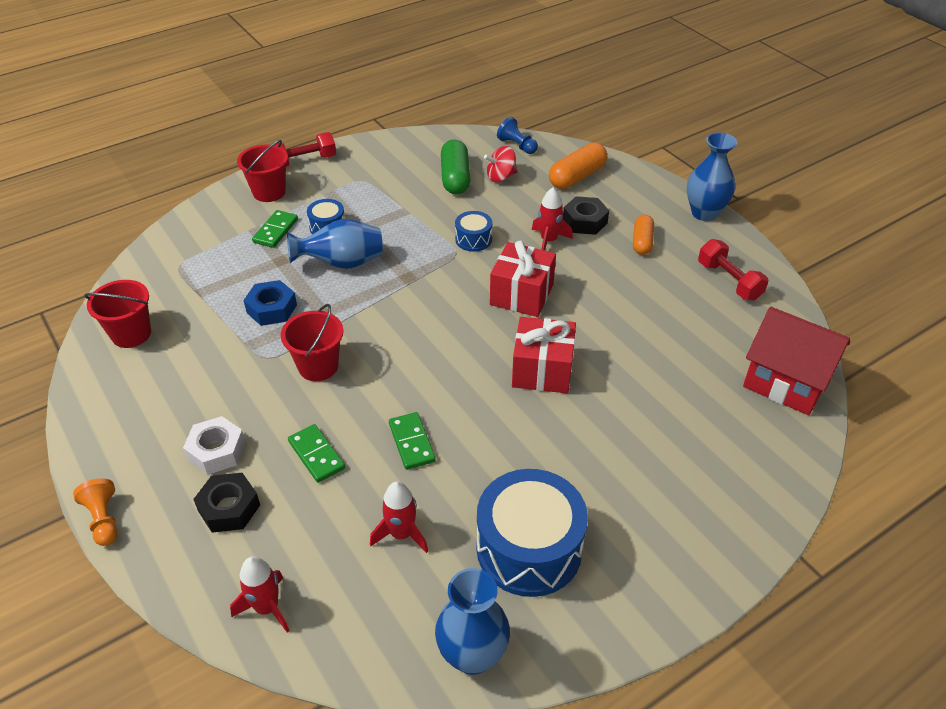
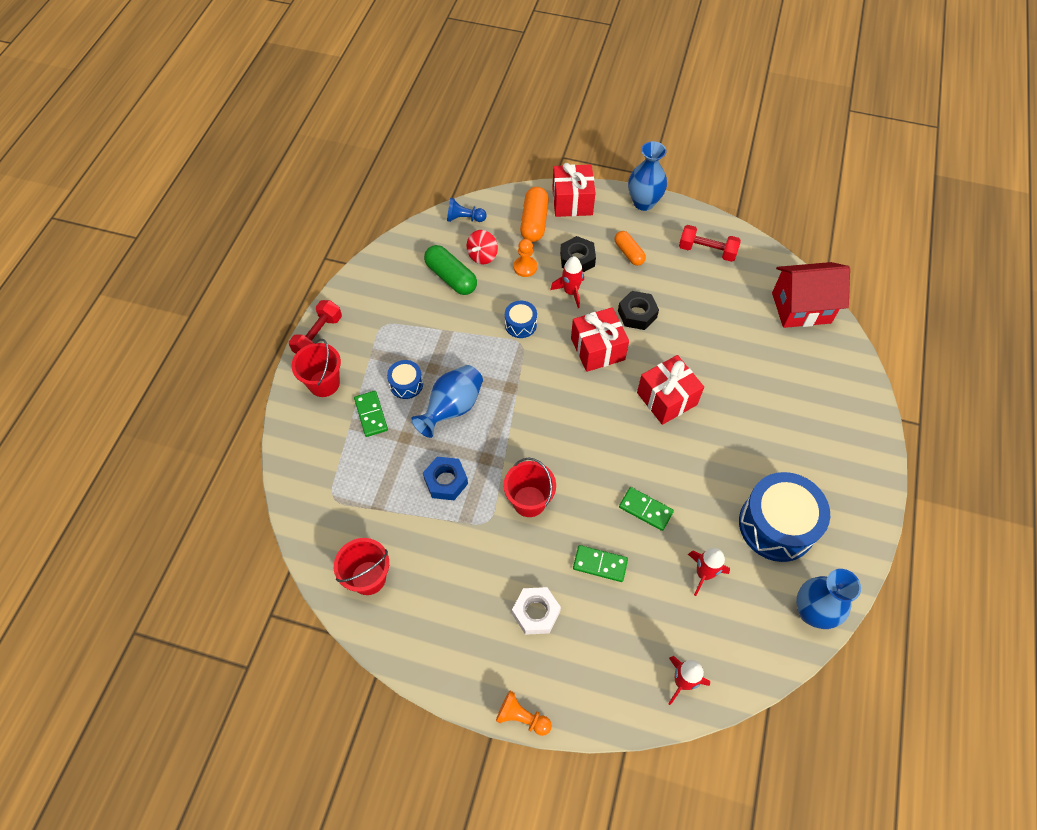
camera: 40 degrees left, 15 degrees up
(229, 508) = (589, 642): black nut -> black nut (637, 314)
(528, 203) = (525, 267): none -> orange pawn
(631, 179) = (572, 201): none -> red gift

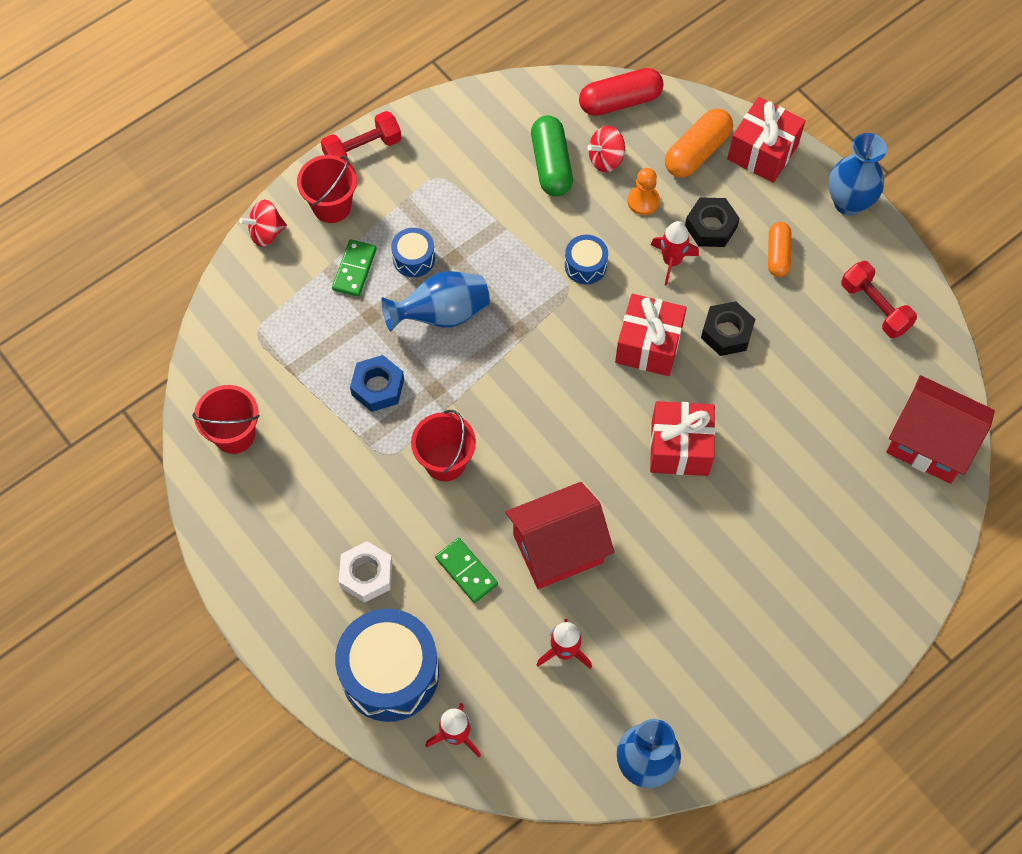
camera: 35 degrees right, 5 degrees up
(290, 427) = (266, 233): none -> red spinning top
(464, 218) = (620, 101): blue pawn -> red capsule
(522, 717) = (279, 660): orange pawn -> none
(645, 509) = (558, 548): green domino -> red house
(777, 525) = (684, 656): blue drum -> blue drum (390, 673)

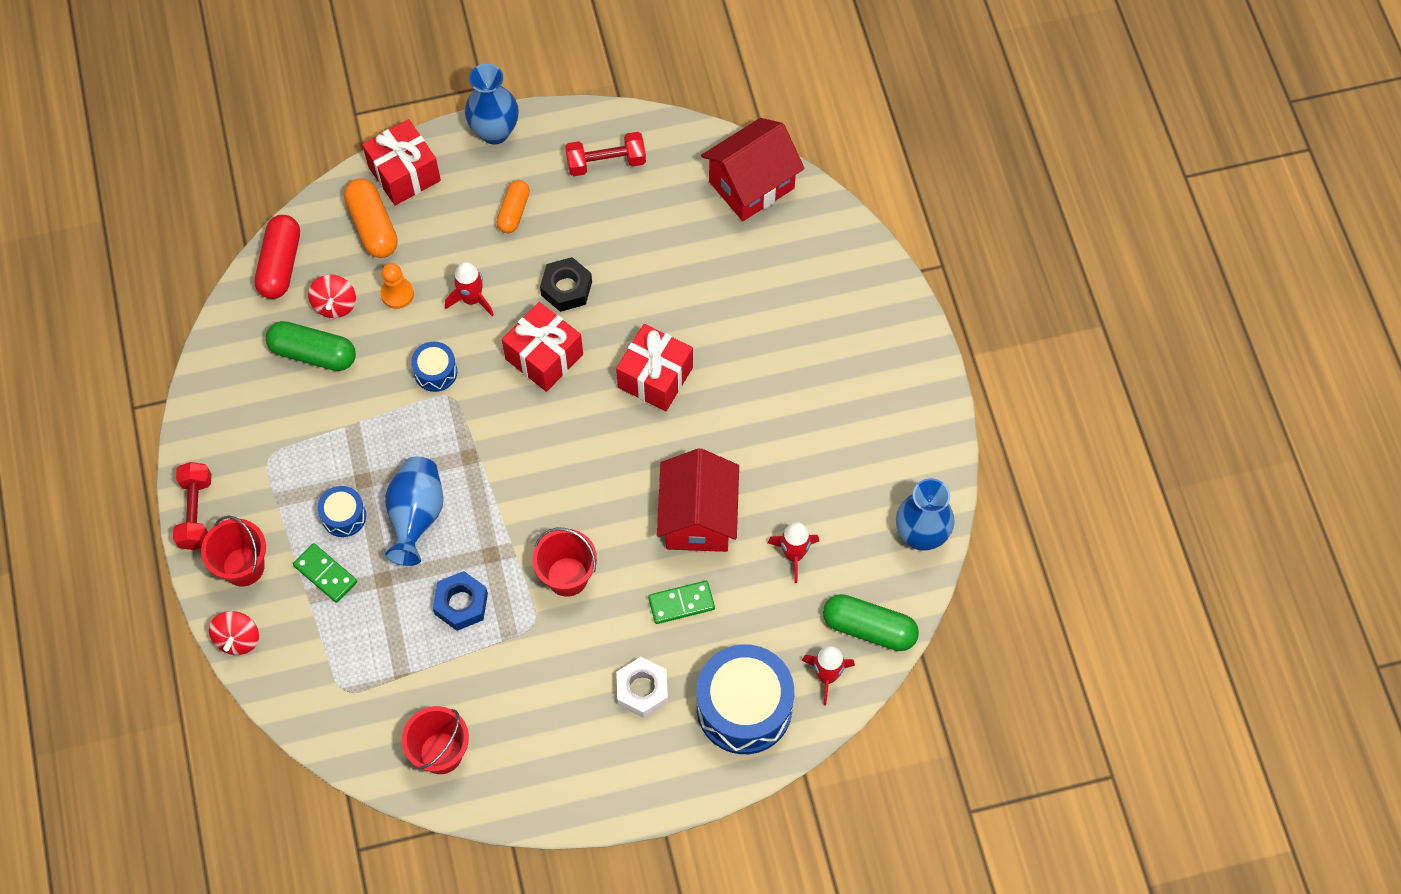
camera: 65 degrees left, 0 degrees up
(523, 755) = (869, 628): none -> green capsule
(711, 226) = (455, 251): black nut -> none
(777, 255) = (514, 212): orange capsule -> orange capsule turned 75 degrees clockwise

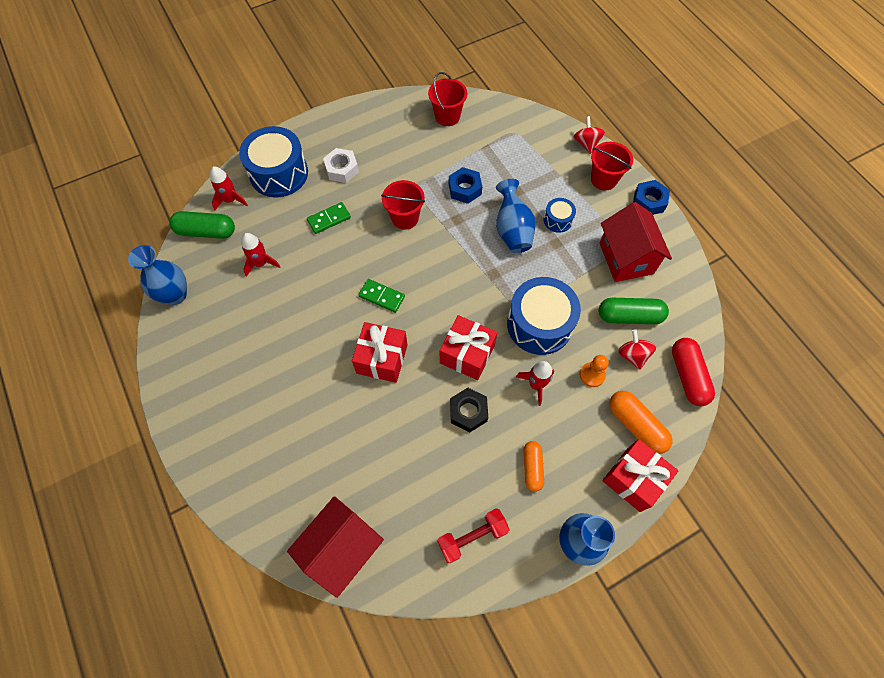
camera: 165 degrees right, 0 degrees up
(196, 512) = (649, 201): red dumbbell -> blue nut
(325, 574) = (553, 186): green domino -> green domino (381, 297)
(435, 372) = (539, 324): blue drum -> blue drum, size x2.07
(698, 518) = (329, 271): red house -> red house (626, 258)

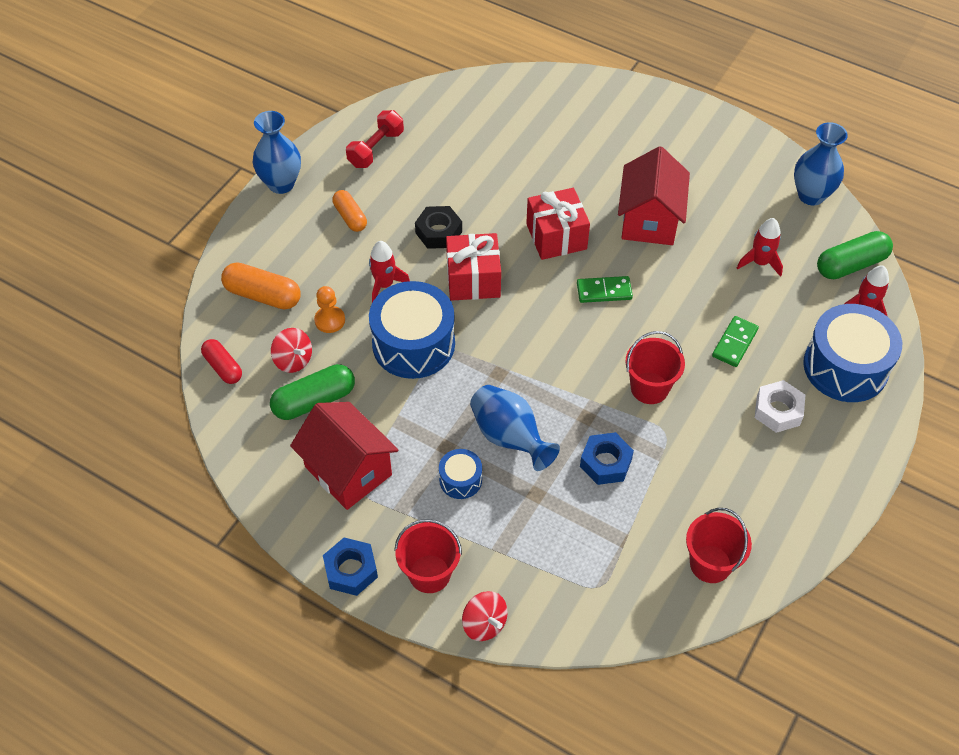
camera: 150 degrees right, 10 degrees down
(342, 548) = (480, 97): red house -> red house (649, 220)
(633, 479) = (247, 250): red gift -> none
(687, 376) = (223, 367): red capsule -> red capsule, size x0.66

